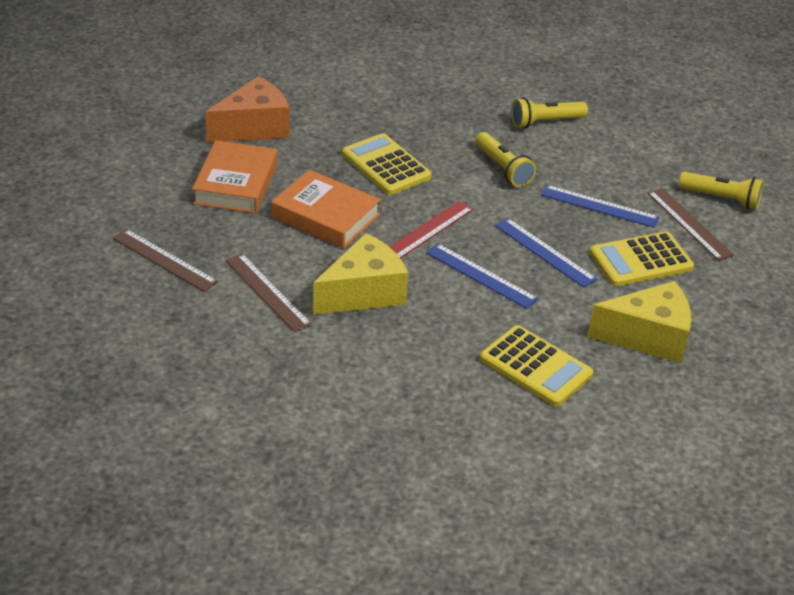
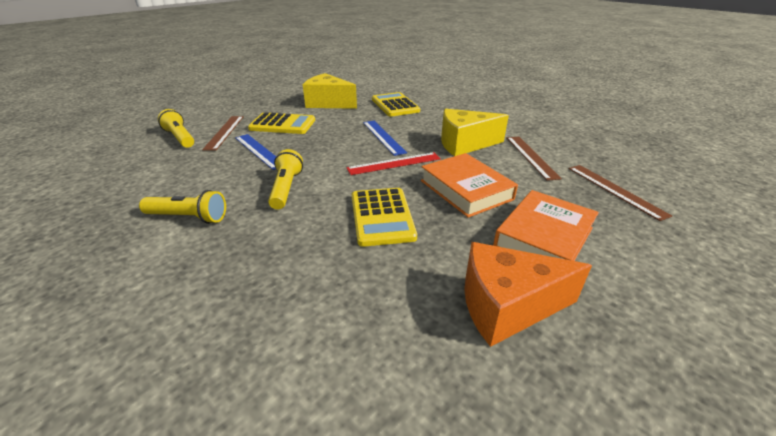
camera: 150 degrees left, 5 degrees down
(544, 252) = (330, 138): blue ruler -> none

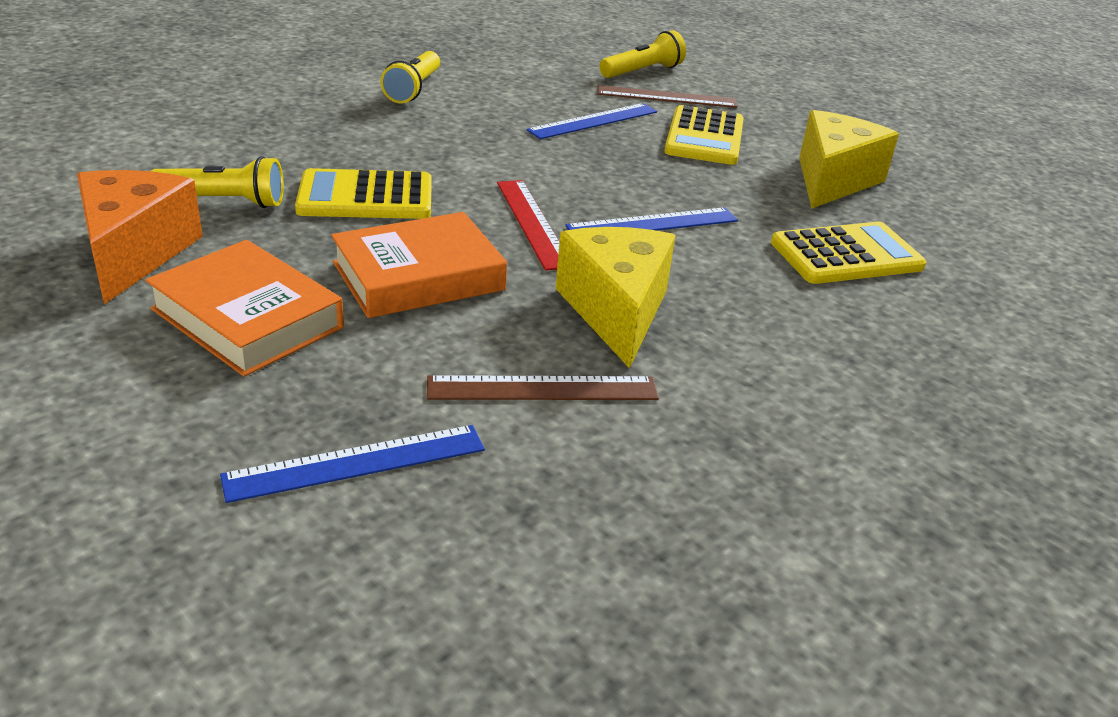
camera: 90 degrees right, 0 degrees up
(286, 188) = (466, 138): yellow flashlight -> yellow flashlight (224, 201)
(615, 190) = (356, 462): brown ruler -> blue ruler

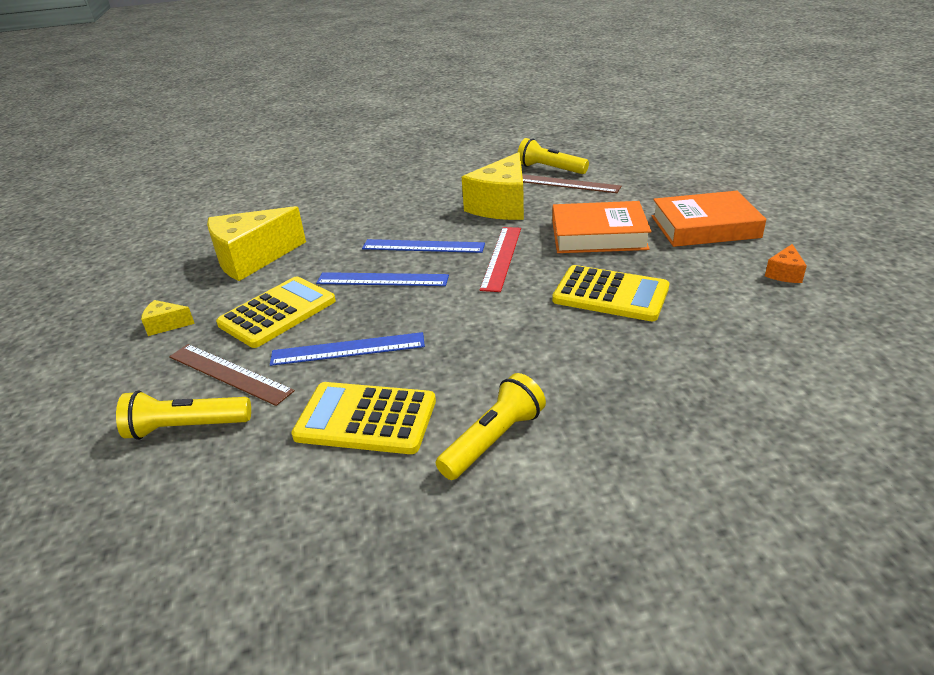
camera: 145 degrees left, 0 degrees up
(134, 253) = (784, 273): orange cheese -> orange cheese, size x0.44
(224, 201) = (725, 307): yellow flashlight -> yellow flashlight (550, 169)
(247, 318) = (704, 227): orange book -> orange book turned 75 degrees counterclockwise
(356, 462) = (659, 173): blue ruler -> blue ruler (382, 279)
(787, 117) = (166, 325): none -> yellow cheese
(846, 255) = (337, 214): yellow calculator -> yellow calculator (366, 419)

